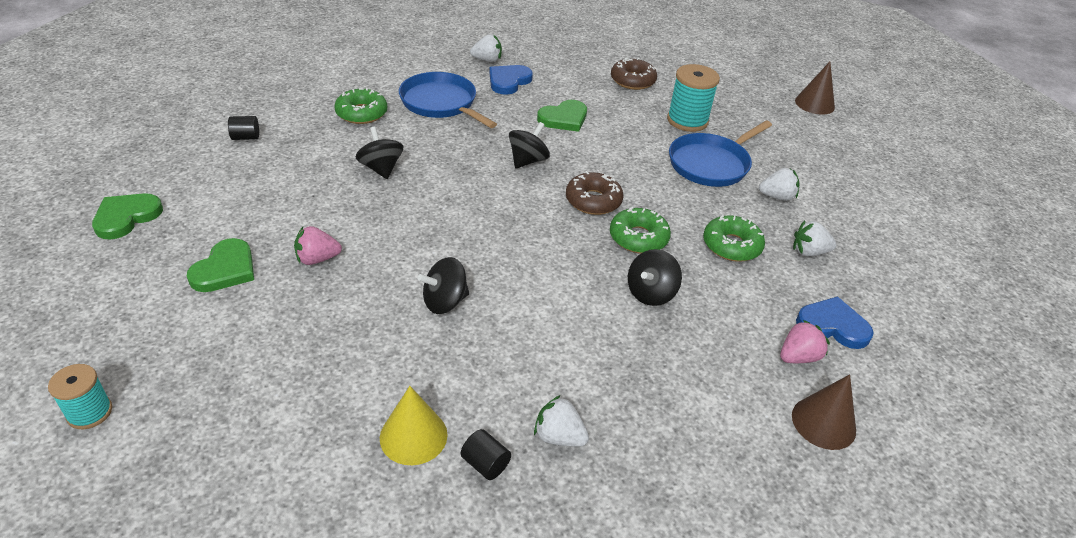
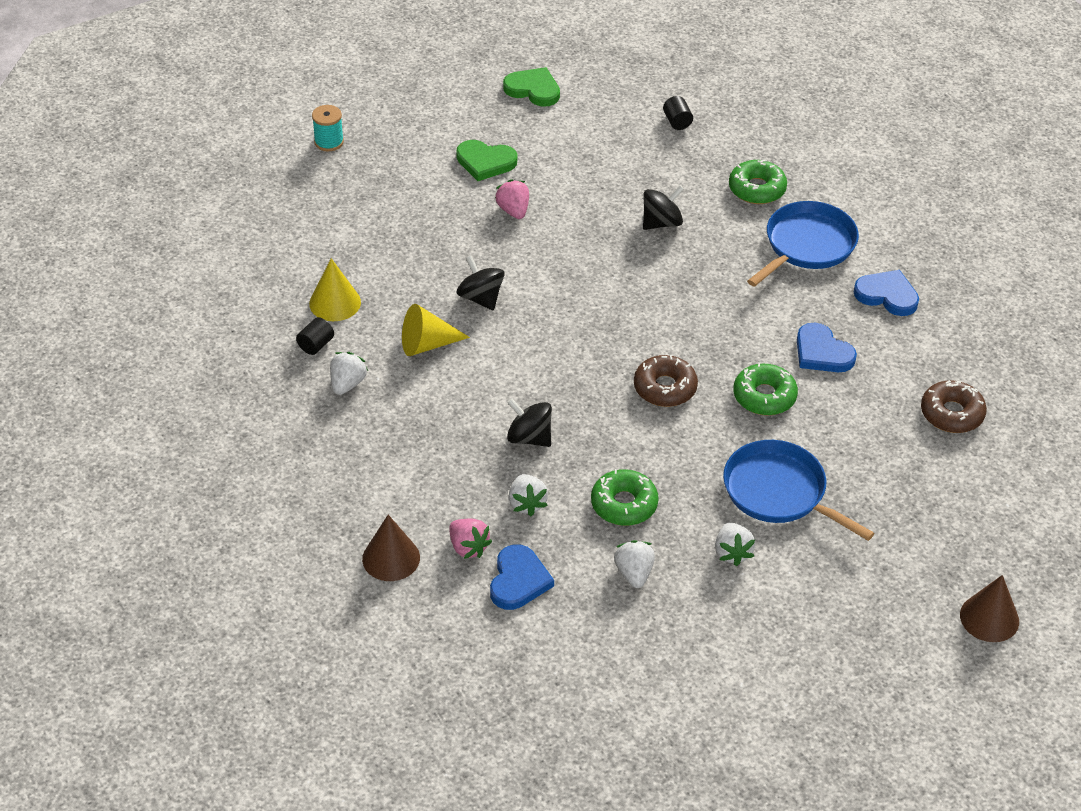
camera: 85 degrees right, 5 degrees up
(487, 60) = (931, 270): white strawberry -> white strawberry (527, 503)
(506, 355) = (427, 344): none -> yellow cone
(528, 161) = (720, 329): black spinning top -> none
(564, 119) = (822, 352): green heart -> blue heart
(638, 238) = (612, 427): green donut -> green donut (764, 396)
(687, 121) = (872, 470): turquoise spool -> none

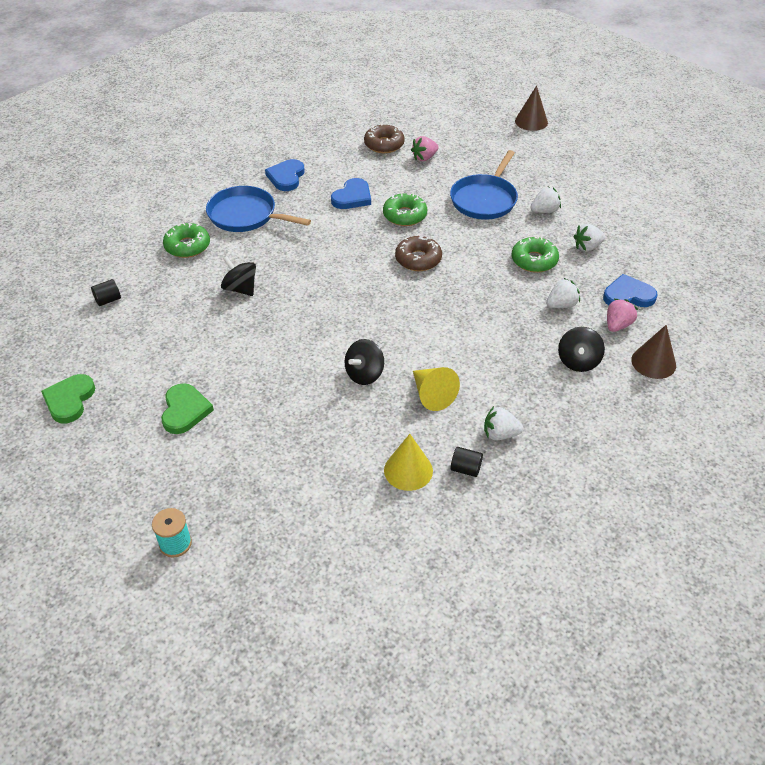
camera: 105 degrees left, 0 degrees up
(513, 210) = (248, 377): pink strawberry -> pink strawberry (424, 158)
(529, 437) = (500, 316): black spinning top -> black spinning top (578, 361)

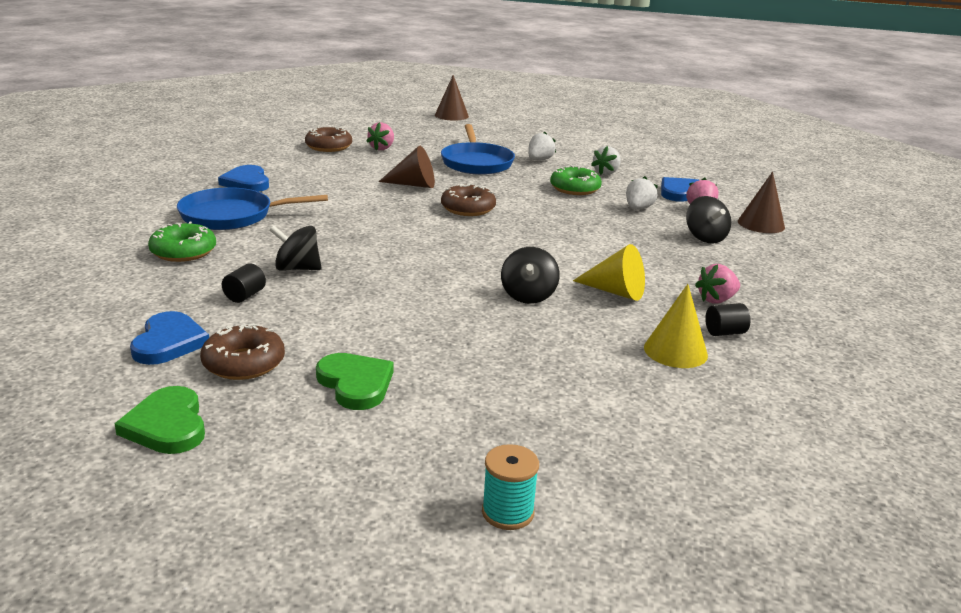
camera: 35 degrees left, 20 degrees down
(108, 300) = (119, 318): black cylinder -> black cylinder (245, 296)
(141, 367) = (244, 363): none -> brown donut
(352, 197) = (341, 183): blue heart -> blue heart (169, 342)
(405, 215) = (413, 185): green donut -> brown cone
(500, 434) = (716, 300): white strawberry -> pink strawberry

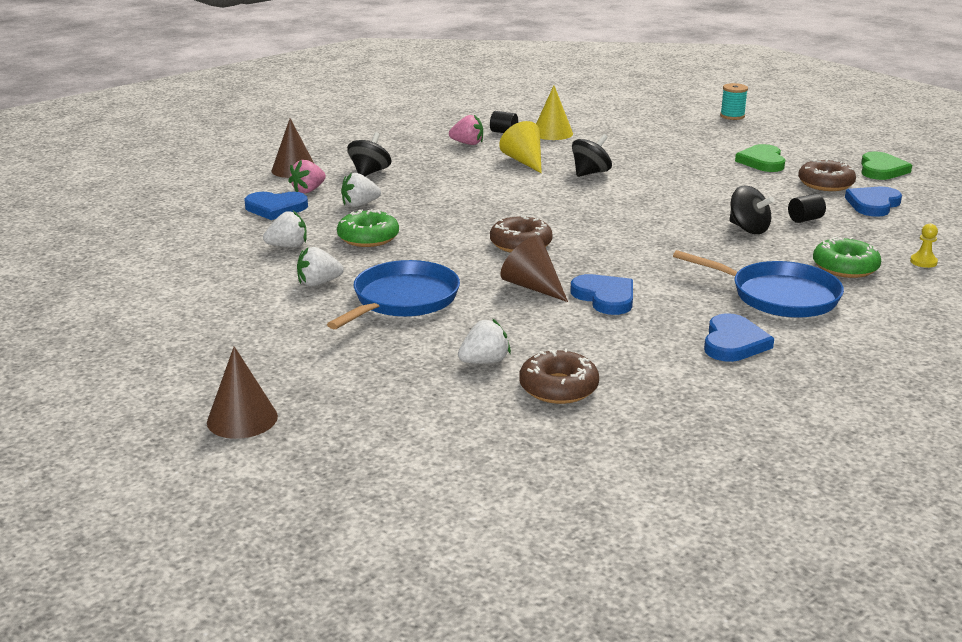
camera: 140 degrees left, 0 degrees up
(104, 275) = (923, 262): none -> yellow pawn
(357, 189) = (605, 297): none -> blue heart
(382, 148) = (484, 362): pink strawberry -> white strawberry

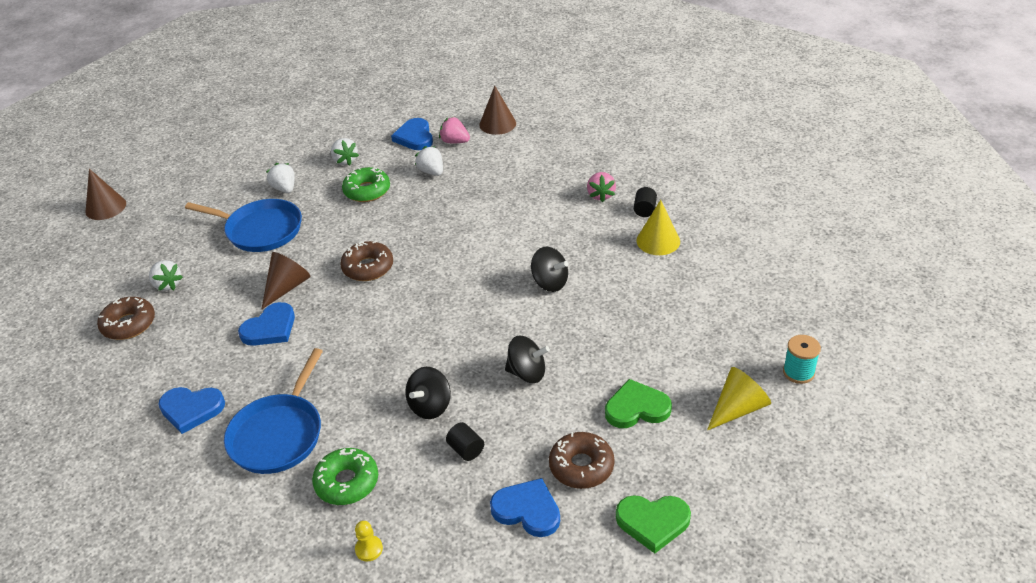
camera: 80 degrees right, 15 degrees up
(369, 172) = (504, 160): black spinning top -> black spinning top (527, 373)
(524, 161) = (566, 237): yellow cone -> yellow cone (738, 408)

